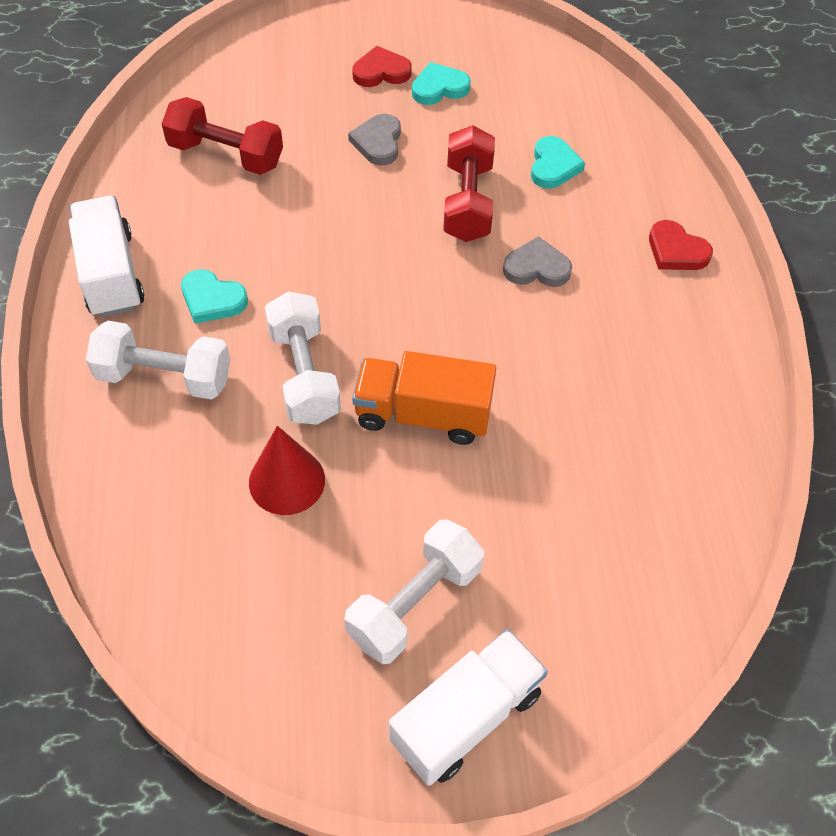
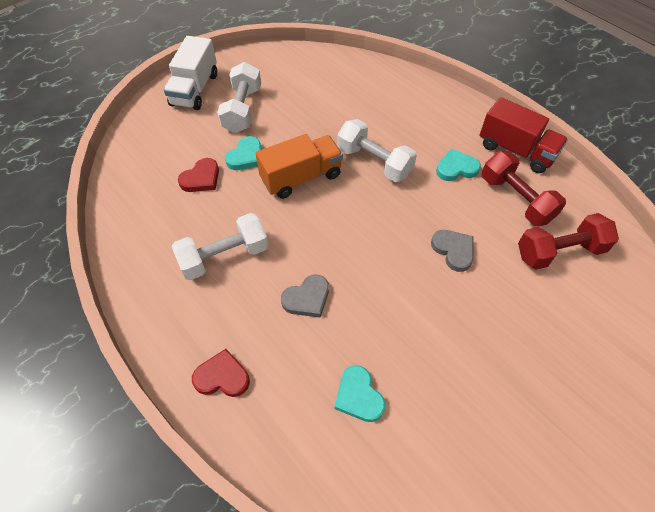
camera: 145 degrees right, 0 degrees up
(111, 274) = (516, 150): white truck -> red truck
(164, 377) = (432, 125): white dumbbell -> white dumbbell (224, 256)
(287, 481) = (335, 119): red cone -> none
(378, 142) = (489, 328): grey heart -> grey heart (453, 250)
(381, 72) = (560, 400): red heart -> red heart (201, 178)
(439, 88) = (505, 416): turquoise heart -> turquoise heart (246, 156)
(467, 202) = (389, 319): red dumbbell -> red dumbbell (516, 199)

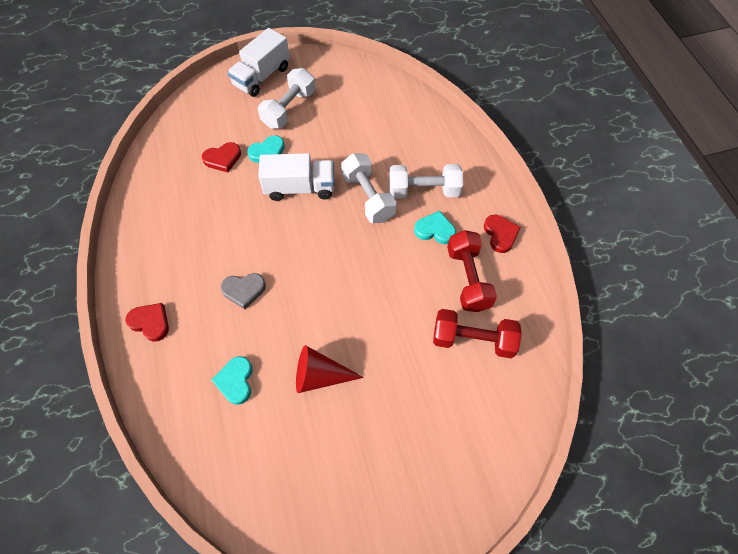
camera: 25 degrees right, 5 degrees up
(224, 256) = (203, 231): white dumbbell -> white dumbbell (423, 190)
(301, 177) = (300, 188): orange truck -> white truck
(442, 350) = (320, 376): none -> red cone
(453, 250) = (383, 301): grey heart -> none
(516, 150) = (500, 234): red truck -> red heart

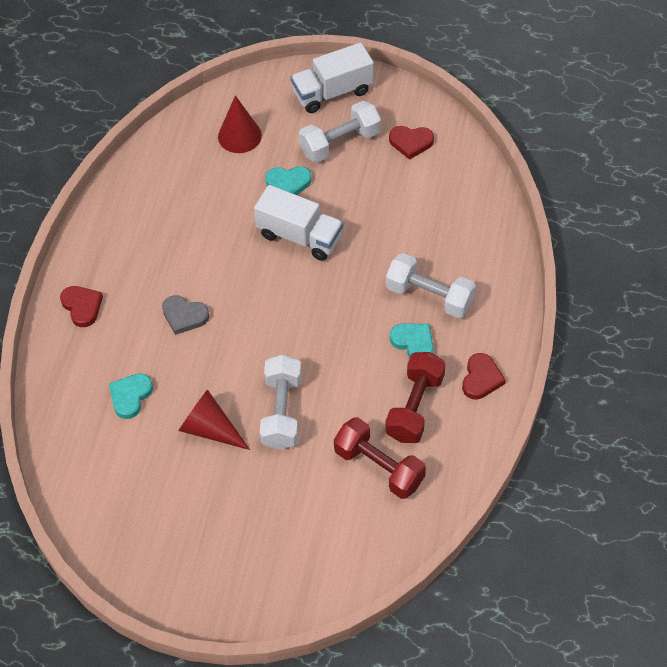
camera: 30 degrees right, 5 degrees down
(209, 133) = (239, 136): none -> red cone
(223, 159) = (238, 170): red heart -> red heart (411, 142)
(368, 197) = (365, 277): white dumbbell -> white dumbbell (281, 411)

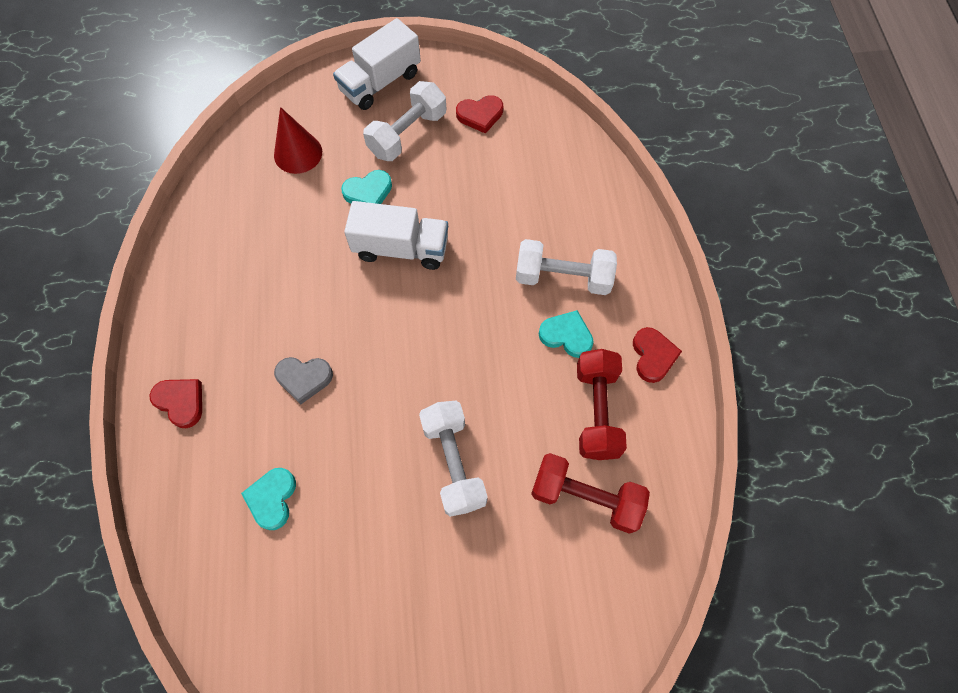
camera: 20 degrees left, 10 degrees up
(209, 429) = (378, 511): red cone -> none

